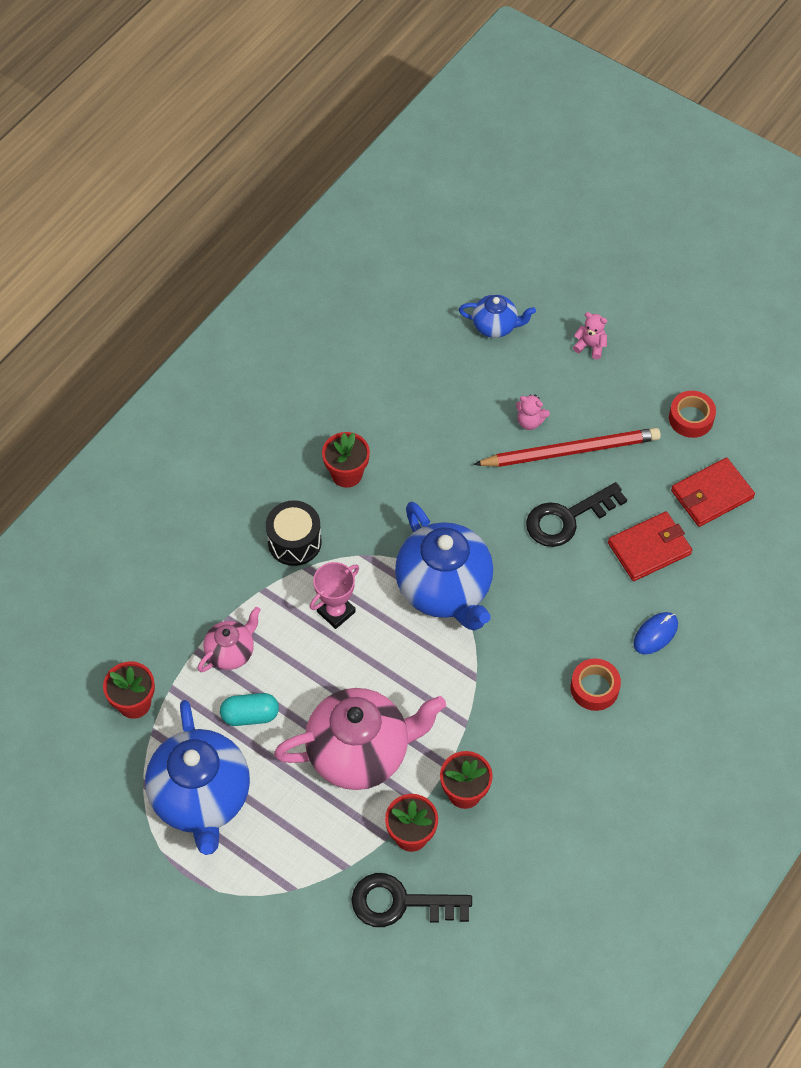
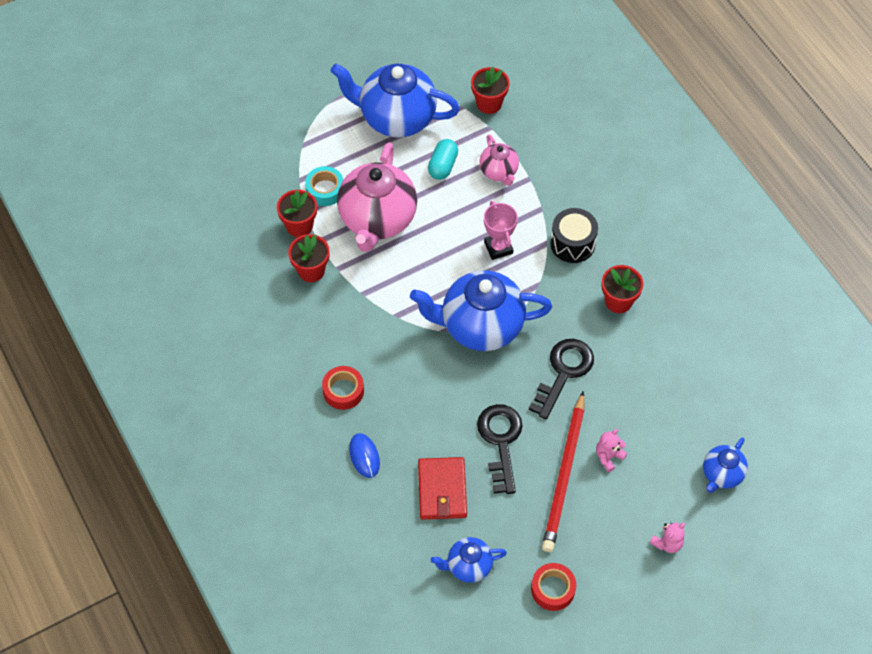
camera: 115 degrees right, 0 degrees up
(346, 831) = (325, 190): none -> turquoise tape
(401, 902) = (256, 201): black key -> black key (563, 373)
(711, 494) = (468, 566): red wallet -> blue teapot

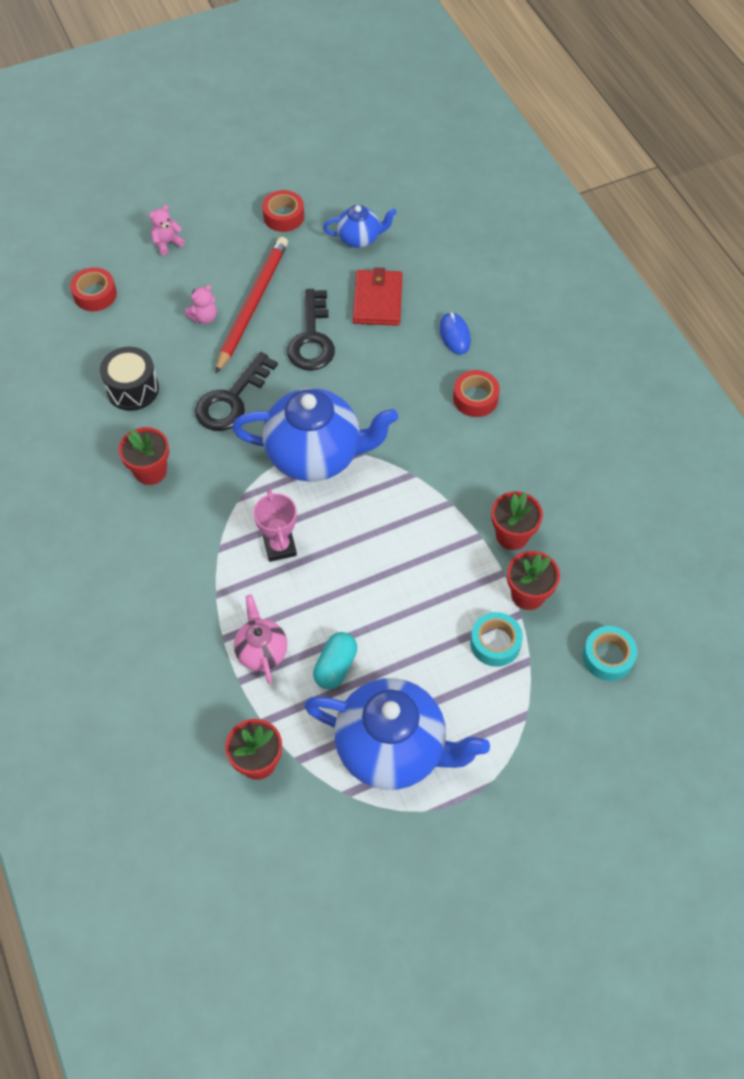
camera: 175 degrees left, 0 degrees up
(241, 186) = (607, 657): none -> turquoise tape
(377, 219) = (428, 595): pink teapot -> none
(572, 243) = (187, 545): black drum -> black drum (133, 389)
(721, 474) = (95, 294): blue teapot -> red tape

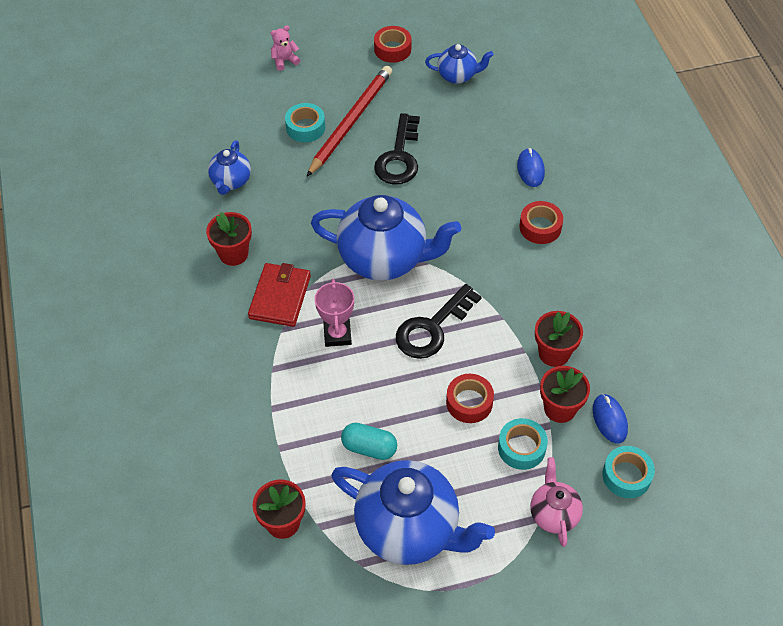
camera: 10 degrees right, 5 degrees down
(95, 294) = (213, 97): red tape -> red tape (469, 402)
(133, 389) = (231, 181): black drum -> blue teapot
(204, 317) = (305, 127): pink teddy bear -> turquoise tape
(232, 399) = (317, 201): black key -> black key (432, 328)
(262, 651) = (304, 425): pink teapot -> pink teapot (553, 514)
(335, 666) = (369, 448): turquoise capsule -> turquoise capsule turned 75 degrees clockwise
(377, 300) = (464, 131): red wallet -> red wallet (280, 297)
(581, 599) = (609, 419): none -> blue mouse

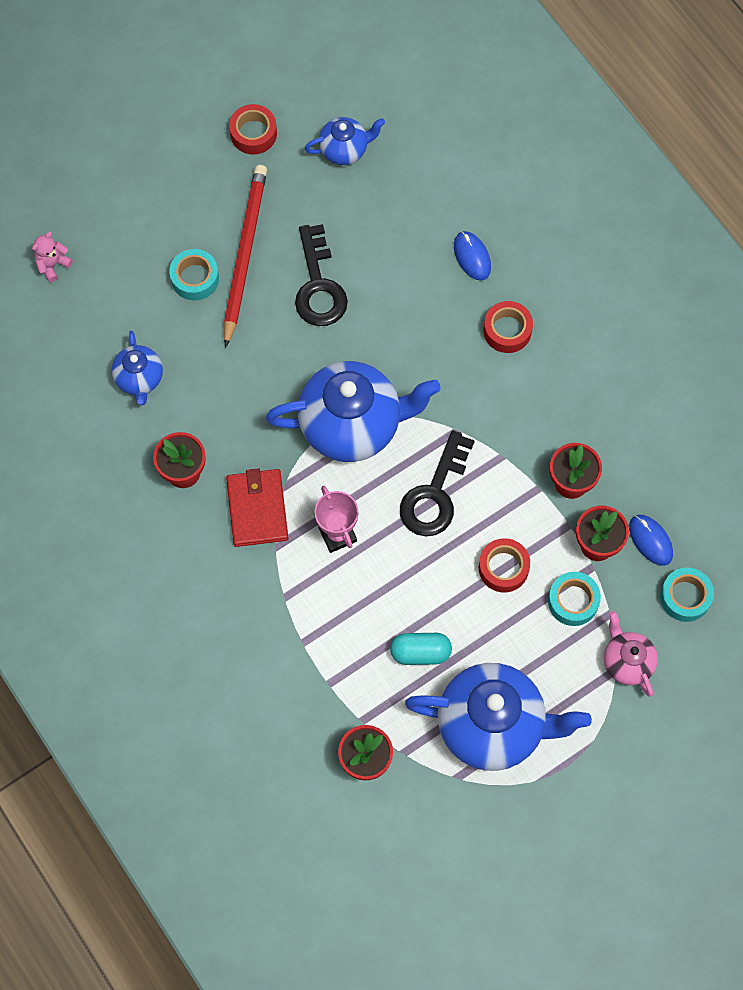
camera: 20 degrees left, 15 degrees up
(284, 61) = (130, 190): pink teddy bear -> pink teddy bear (52, 264)

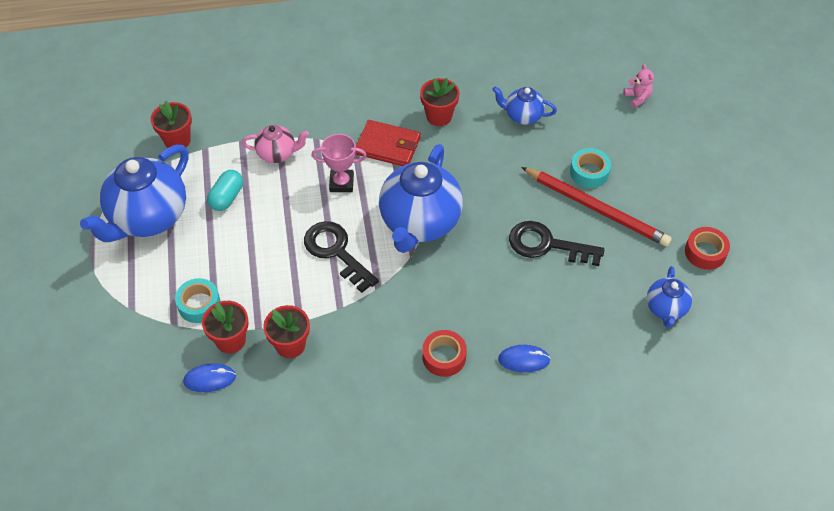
camera: 115 degrees right, 15 degrees down
(503, 568) = (253, 271): red tape -> none
(627, 662) = (131, 319): pink teapot -> pink teapot (277, 154)
(685, 597) = (150, 382): turquoise tape -> none

